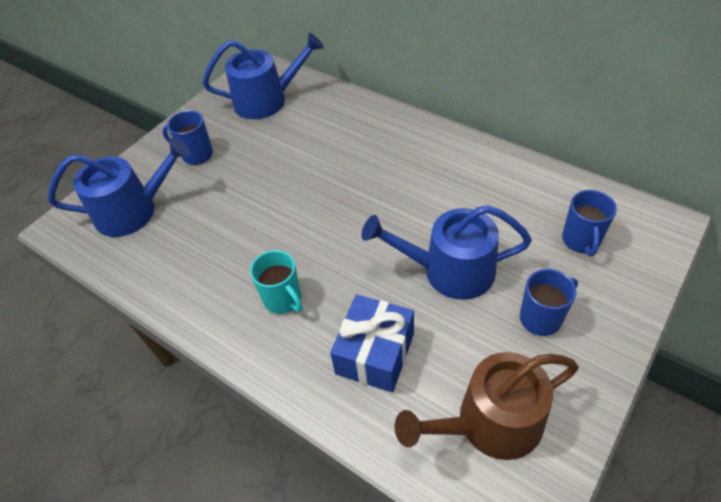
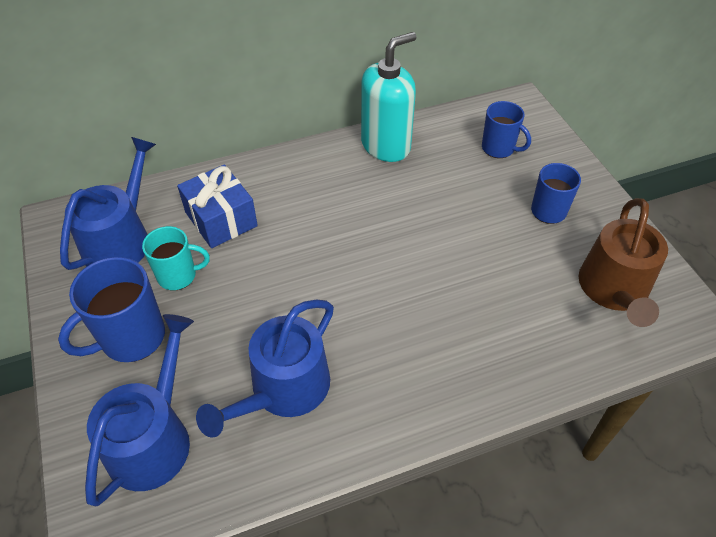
camera: 60 degrees left, 0 degrees up
(196, 154) = (131, 338): blue mug -> blue mug, size x1.53
(283, 299) = (400, 358): turquoise mug -> turquoise mug (178, 276)
(375, 353) = (507, 323): blue gift -> blue gift (221, 219)
(450, 271) = (465, 232): blue watering can -> blue watering can (284, 389)
(494, 167) = (386, 146): none -> turquoise soap dispenser

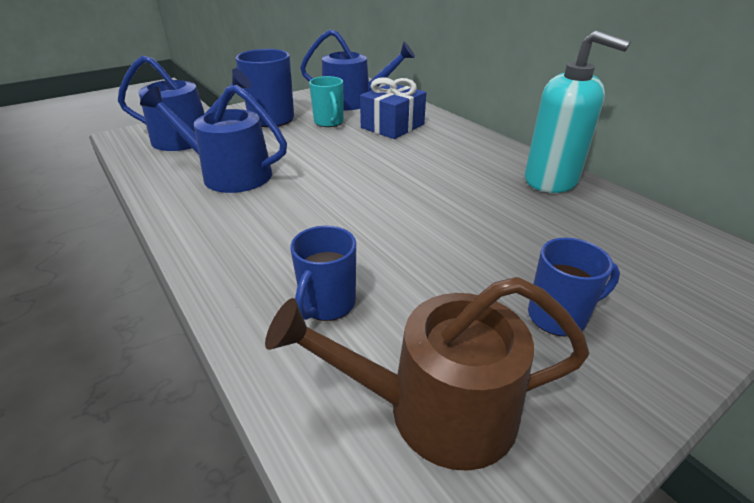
camera: 75 degrees right, 15 degrees down
(499, 148) = (638, 258): blue mug -> blue mug (327, 304)

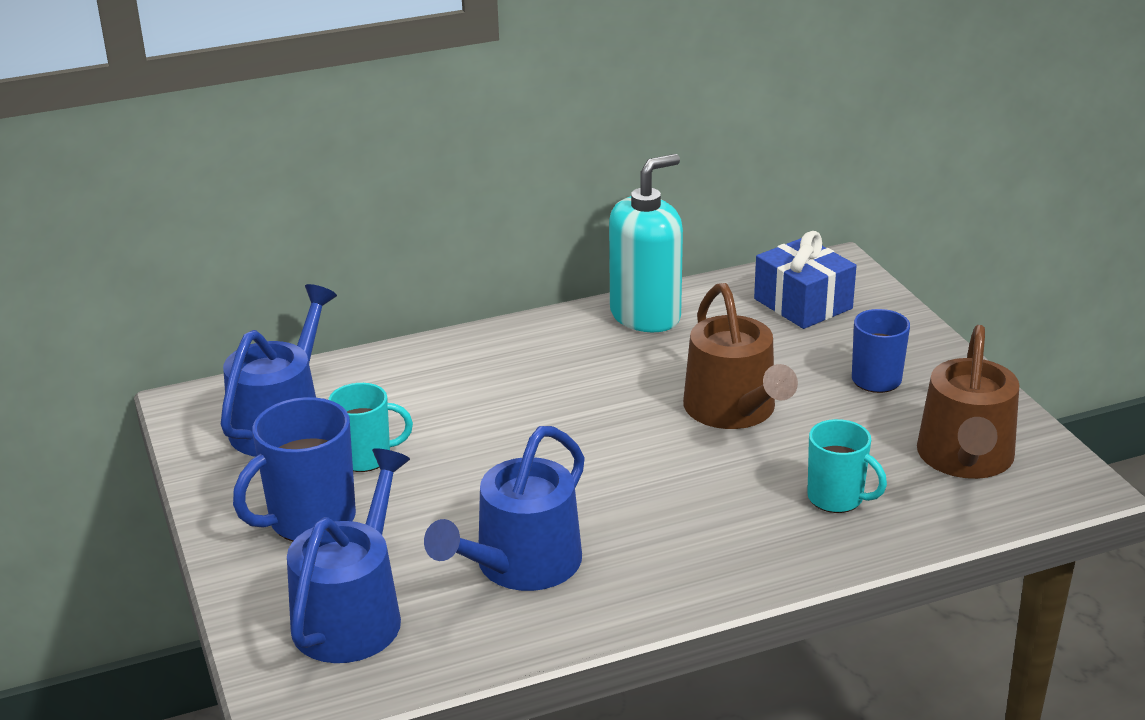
camera: 75 degrees left, 5 degrees down
(327, 304) = (837, 498): blue mug -> turquoise mug
(392, 126) = (419, 398): blue gift -> blue gift (803, 304)
(443, 233) = (734, 410): none -> brown watering can

